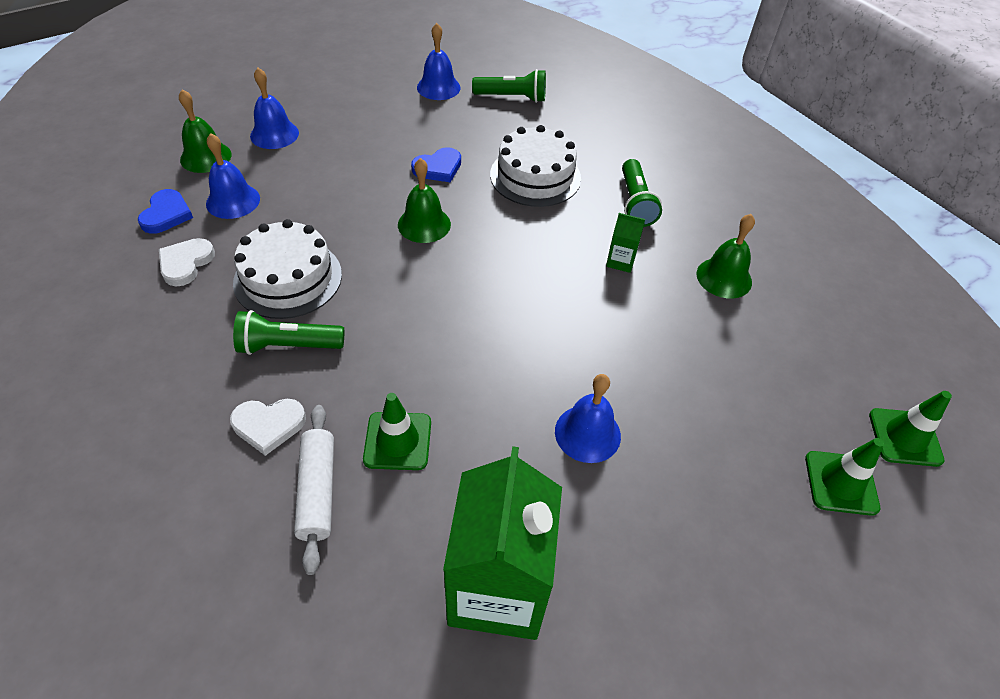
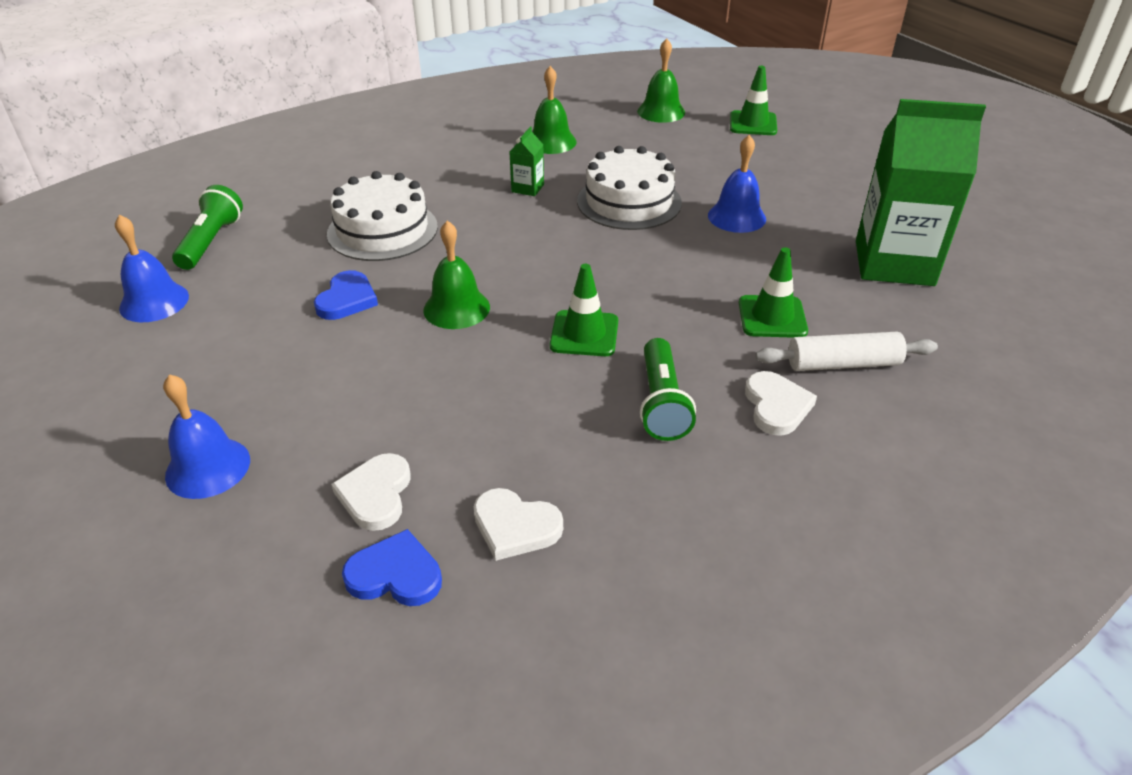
camera: 85 degrees left, 10 degrees down
(206, 157) = (244, 549): green bell -> green bell (661, 112)
(233, 201) = (376, 494): blue bell -> white heart
(288, 278) = (548, 415): white cake -> white cake (629, 202)
(438, 168) = (347, 299): blue heart -> blue heart turned 45 degrees clockwise
(635, 203) = (441, 174): green flashlight -> none
(905, 437) = (708, 98): green traffic cone -> green traffic cone (584, 334)

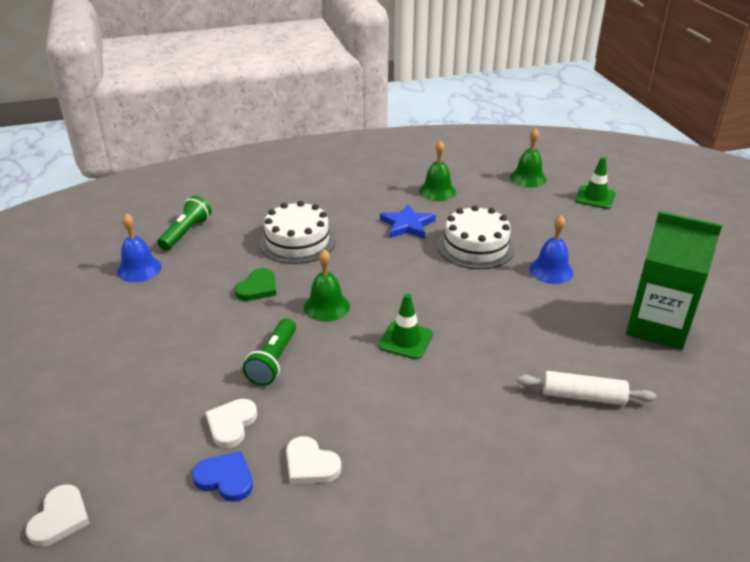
camera: 15 degrees right, 5 degrees down
(208, 467) = (137, 385): blue bell -> none
(347, 299) = (258, 288): blue heart -> green heart
(527, 188) = (407, 225): green carton -> blue star
(662, 403) = (440, 400): green flashlight -> green flashlight (273, 361)
(772, 317) = (545, 352): green traffic cone -> none
(776, 406) = (520, 418): white heart -> white heart (60, 518)

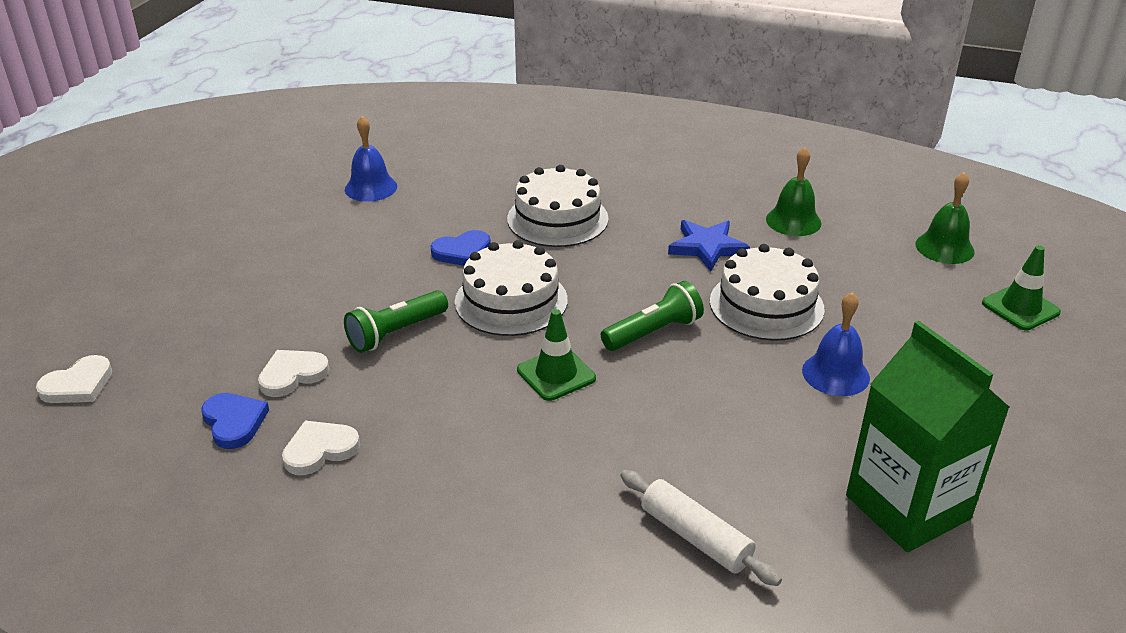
camera: 35 degrees right, 0 degrees up
(186, 232) = (453, 167): green flashlight -> green flashlight (653, 332)
(258, 288) = (462, 252): green heart -> blue heart
(310, 464) = (320, 450): white heart -> white heart turned 75 degrees clockwise
(326, 306) = (511, 301): green bell -> white cake

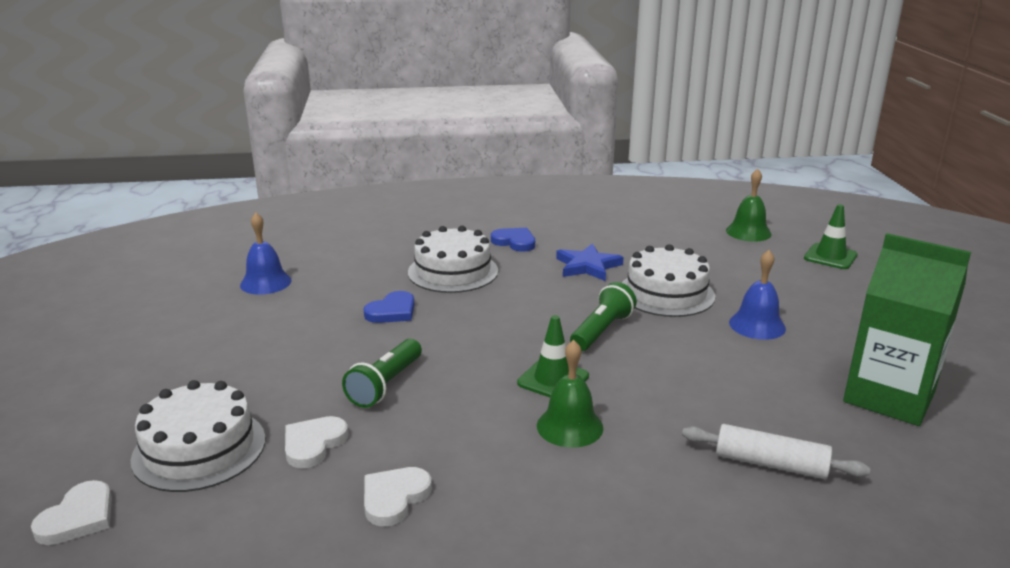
camera: 25 degrees left, 10 degrees down
(234, 422) = (286, 500): blue heart -> blue heart (514, 242)
(511, 301) = (467, 337): white cake -> white cake (199, 449)
(793, 221) = (633, 237): green bell -> green bell (570, 426)

